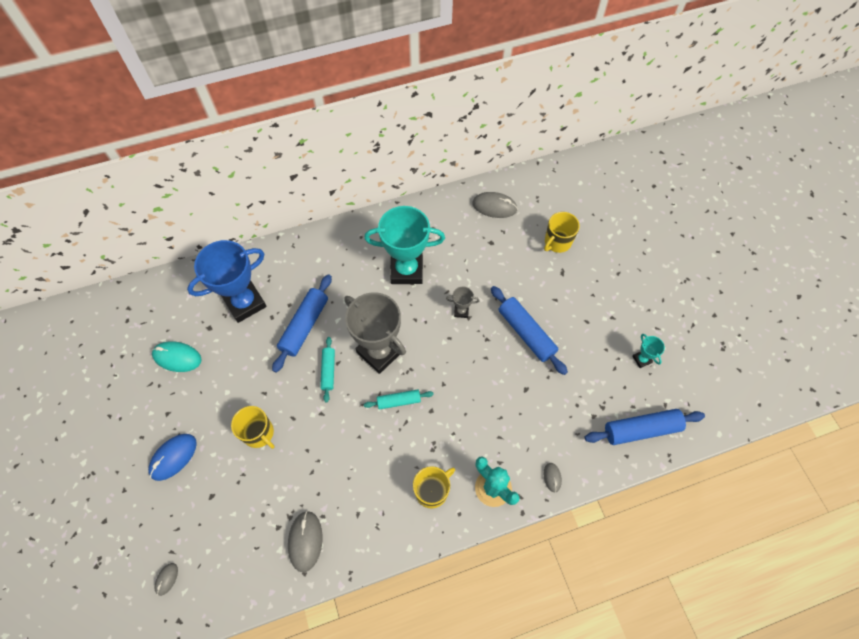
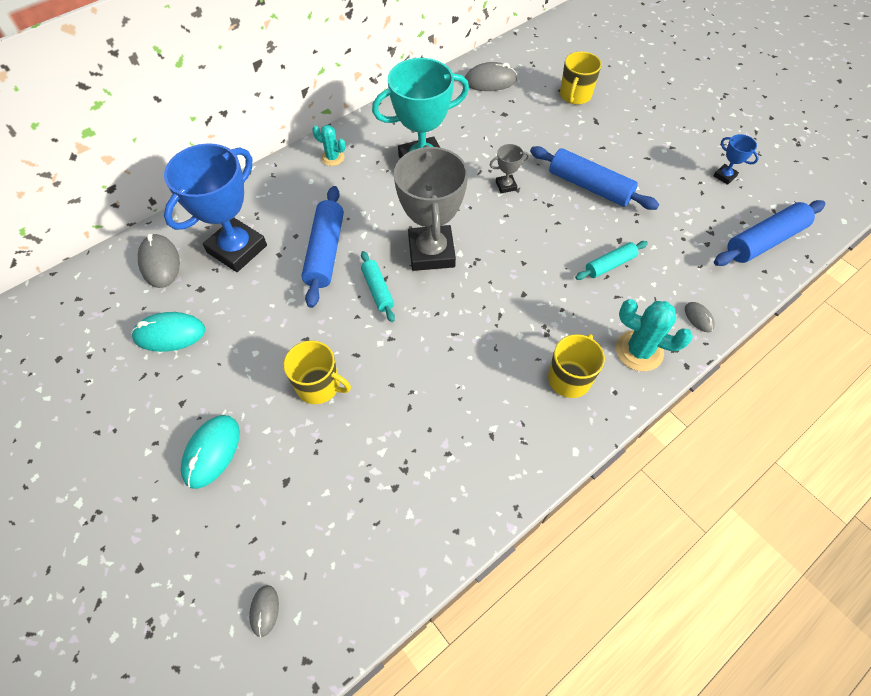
camera: 20 degrees left, 5 degrees down
(173, 457) = (212, 452): blue mouse -> turquoise mouse
(305, 541) = (439, 491): grey mouse -> grey mouse (160, 263)
(342, 243) = (332, 158): none -> turquoise cactus
(379, 352) = (431, 252): grey trophy -> grey trophy turned 60 degrees clockwise
(399, 401) = (480, 296): turquoise rolling pin -> turquoise rolling pin (609, 265)
(641, 359) = (724, 176): turquoise trophy -> blue trophy

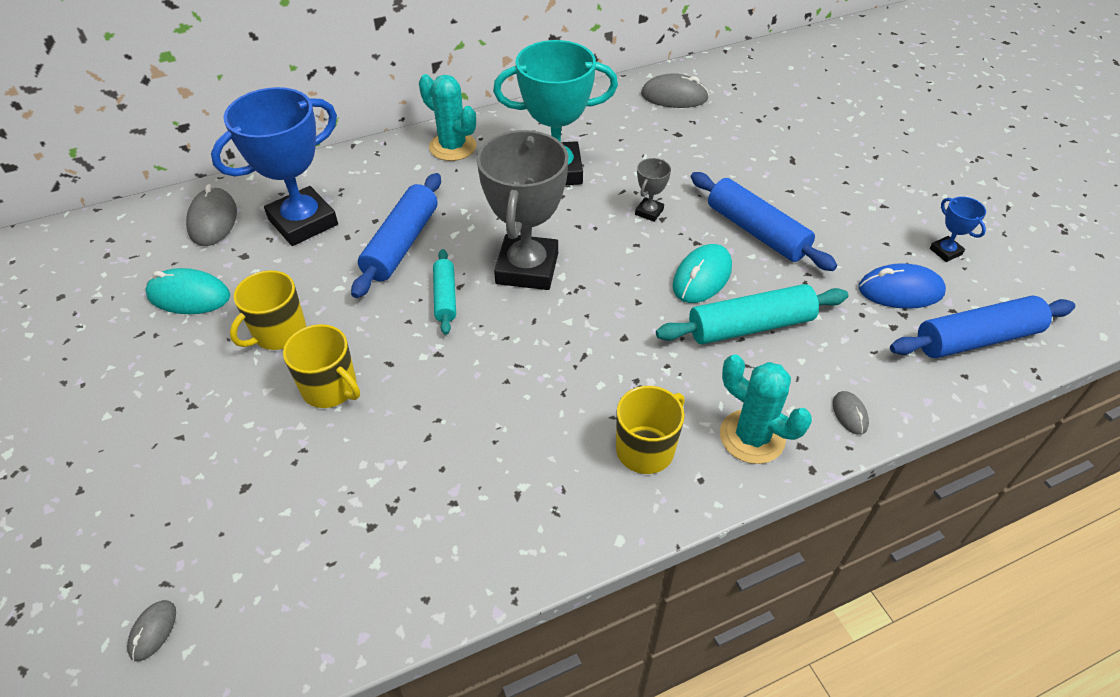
camera: 15 degrees right, 10 degrees down
(212, 452) = (176, 433): turquoise mouse -> turquoise mouse (702, 277)
(332, 158) = (452, 147): turquoise cactus -> turquoise cactus, size x1.66
(506, 186) = (649, 212): grey trophy -> grey trophy turned 60 degrees counterclockwise
(575, 95) = (775, 128): yellow mug -> yellow mug (278, 333)
(609, 265) = (750, 326): turquoise rolling pin -> turquoise rolling pin, size x1.71
(703, 214) = (900, 291): none -> blue mouse

